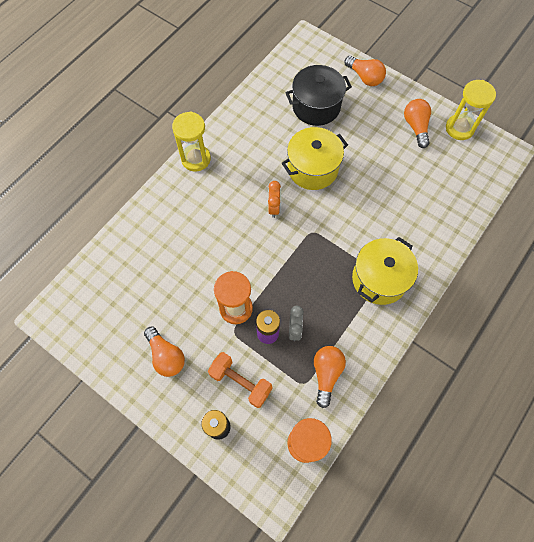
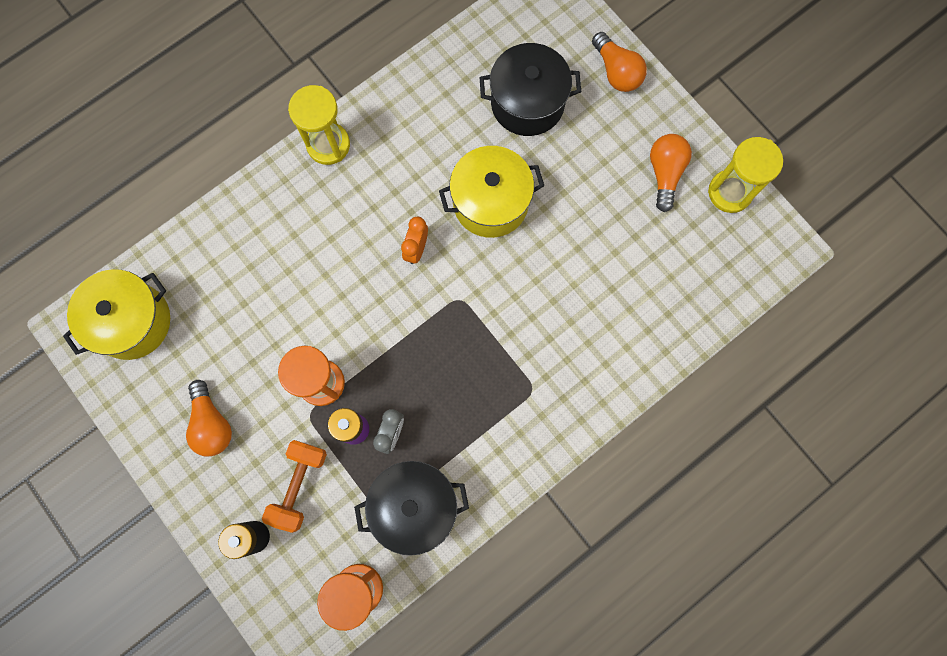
camera: 15 degrees right, 10 degrees up
(241, 382) = (299, 485): orange dumbbell -> orange dumbbell turned 60 degrees clockwise
(326, 374) = (414, 506): orange light bulb -> black pot
(379, 279) = (530, 393): yellow pot -> yellow pot (132, 321)

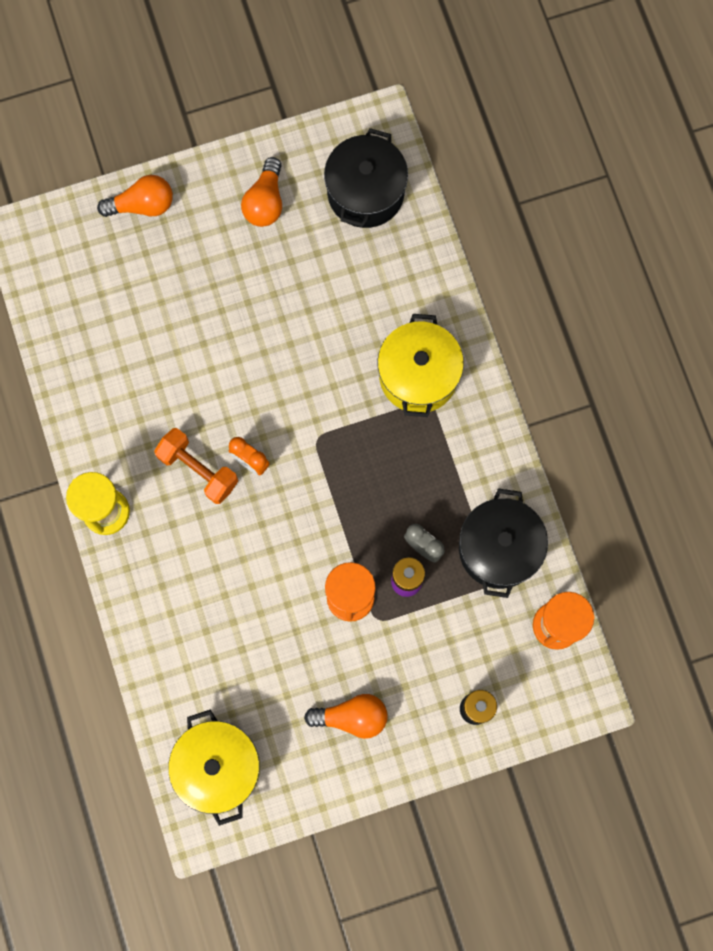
camera: 70 degrees left, 0 degrees up
(299, 485) = (442, 650): orange dumbbell -> orange dumbbell (198, 469)
(490, 202) = (230, 374): yellow pot -> yellow pot (418, 376)
(527, 103) = (141, 302): black pot -> black pot (365, 192)
(665, 173) = (265, 202): orange light bulb -> orange light bulb turned 105 degrees counterclockwise
(730, 192) = (307, 151): yellow hourglass -> none

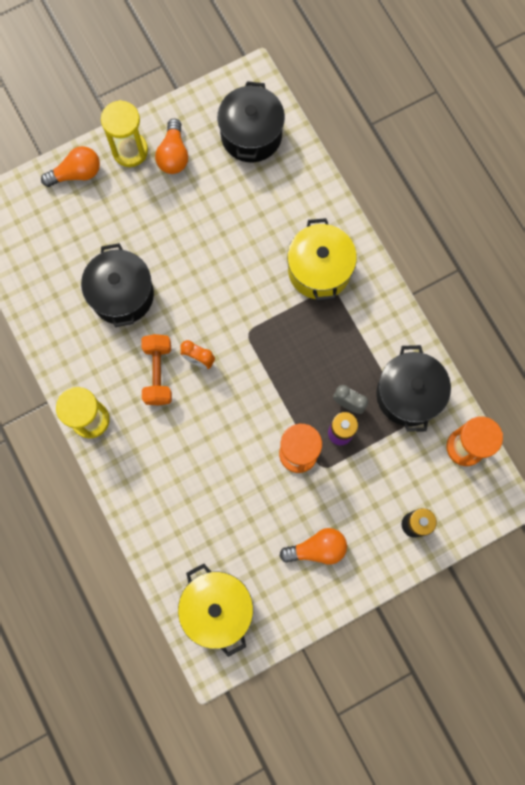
camera: 10 degrees left, 0 degrees up
(171, 365) = (122, 294): none -> black pot
(198, 469) = (158, 373): orange dumbbell -> orange dumbbell turned 60 degrees clockwise
(213, 187) = (130, 151): none -> yellow hourglass

